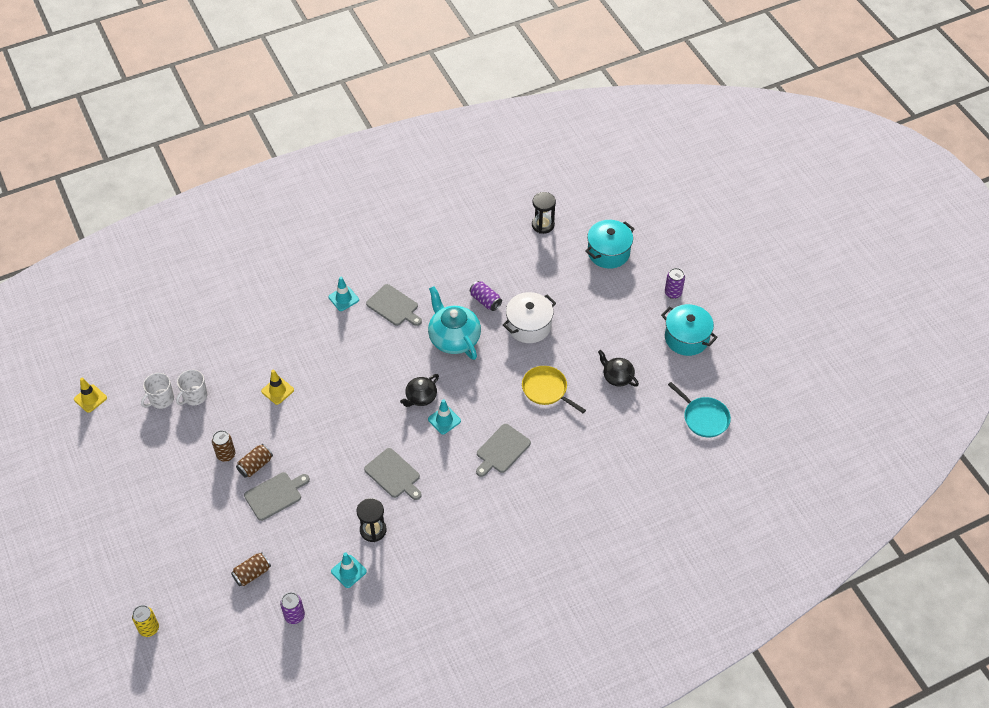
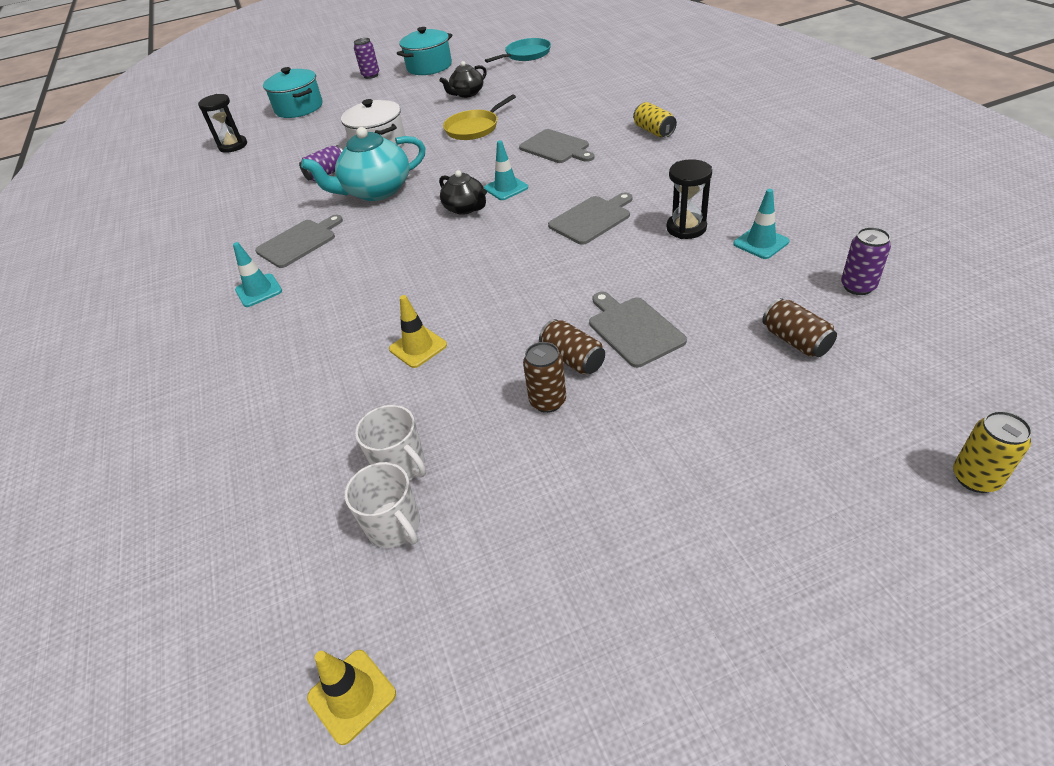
camera: 80 degrees left, 10 degrees down
(519, 519) = (654, 131): none -> yellow can

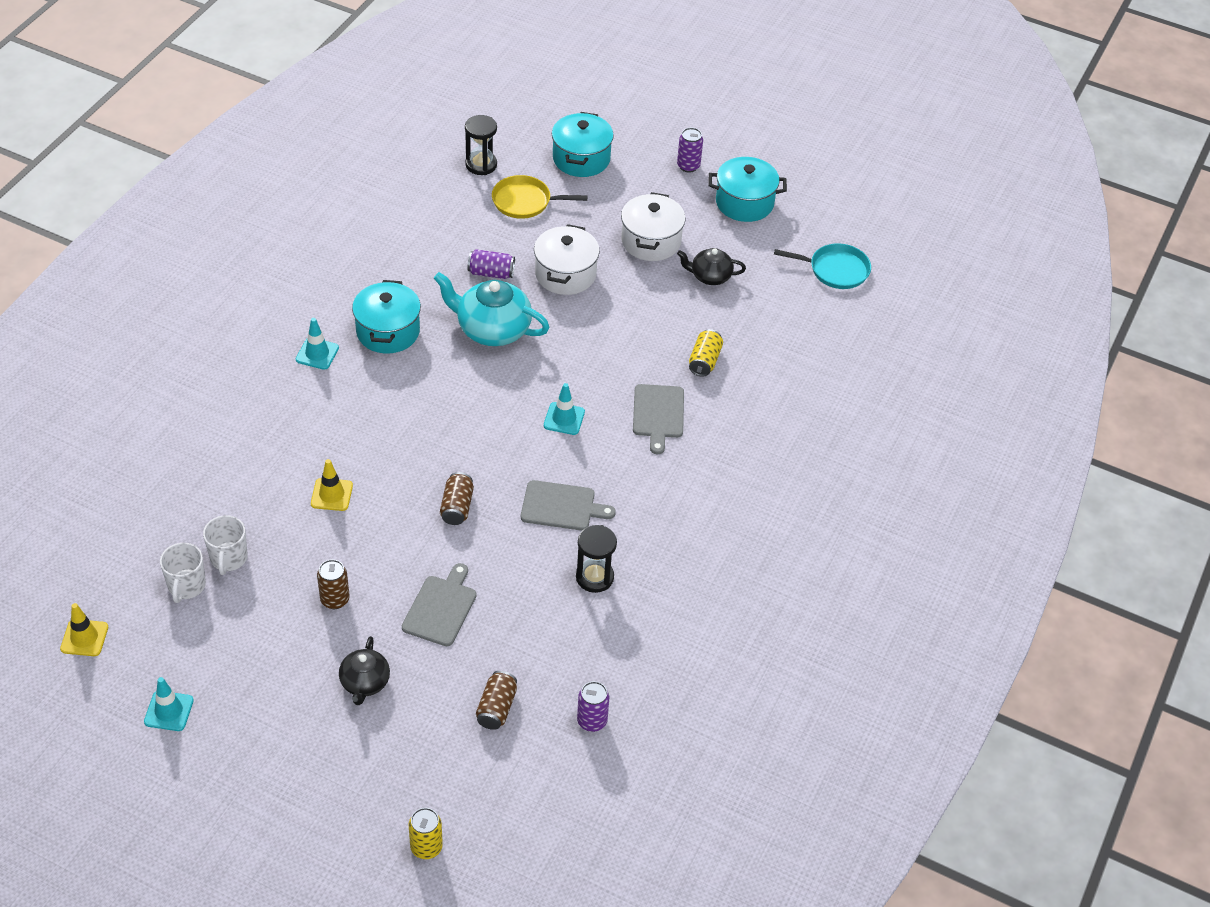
camera: 40 degrees right, 5 degrees up
(299, 242) = (388, 331): grey cutting board -> turquoise pot
(405, 105) = (651, 241): none -> white pot
(465, 208) = (514, 410): black teapot -> black teapot (364, 683)
(474, 128) = (647, 328): yellow pan -> yellow pan (524, 201)
(572, 359) = (384, 590): brown can -> brown can (457, 507)
(654, 131) = (744, 473): yellow can -> yellow can (704, 361)
(761, 243) = (609, 636): turquoise traffic cone -> turquoise traffic cone (169, 711)

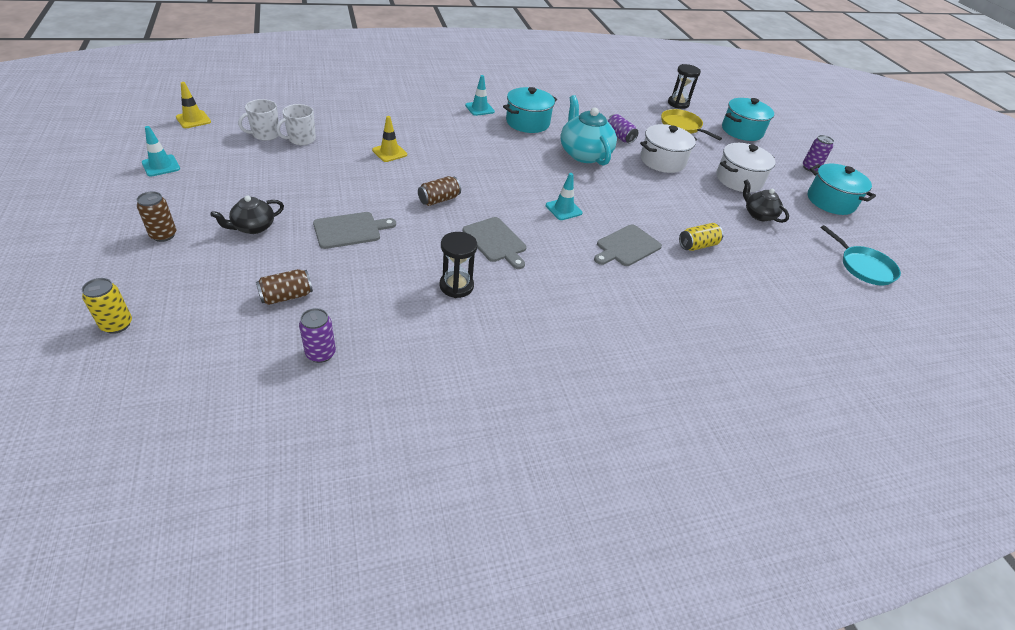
camera: 45 degrees right, 5 degrees down
(335, 600) = (311, 187): brown can -> brown can (163, 235)

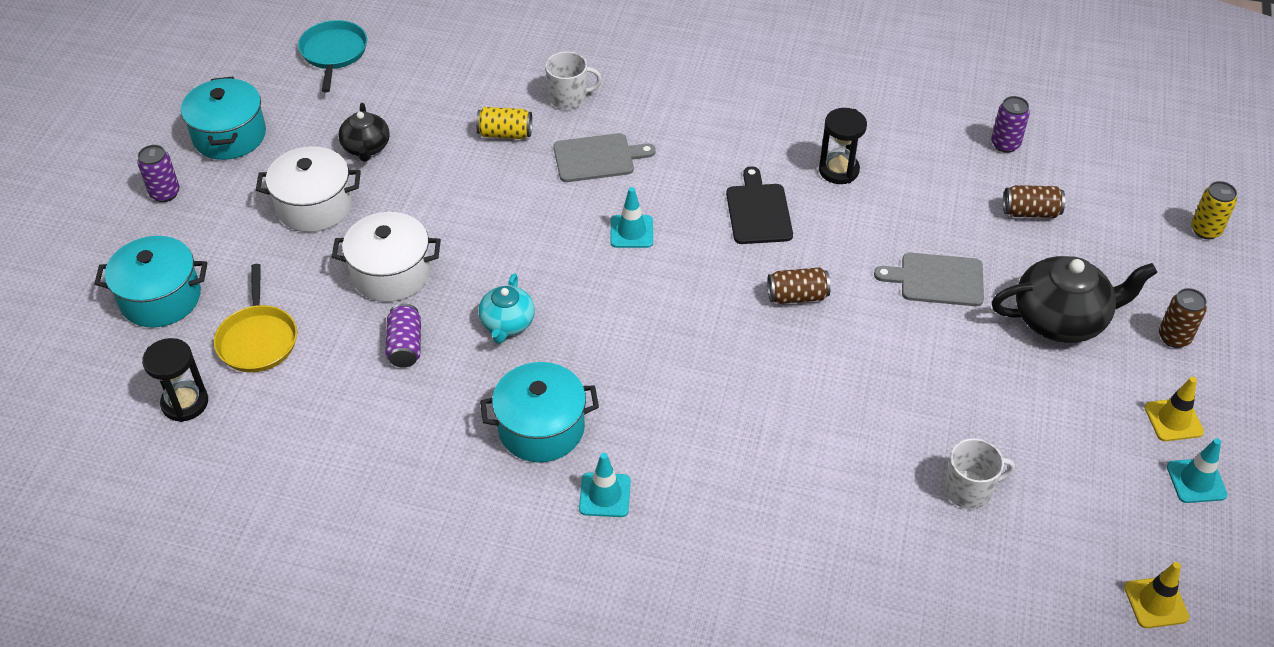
camera: 145 degrees left, 5 degrees up
(253, 227) = (1061, 319): black teapot -> black teapot, size x1.72
(265, 134) = (1029, 520): white mug -> white mug (569, 98)
(389, 152) = (830, 415): yellow traffic cone -> yellow traffic cone (1173, 420)
(496, 241) = (758, 211): grey cutting board -> black cutting board
(584, 154) = (507, 324): turquoise teapot -> turquoise teapot, size x0.58

